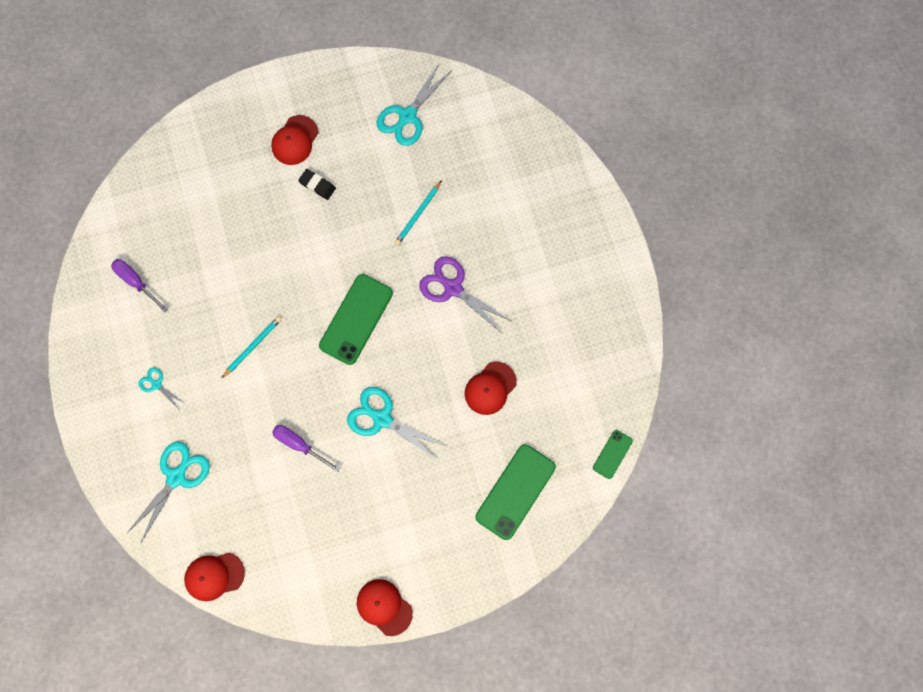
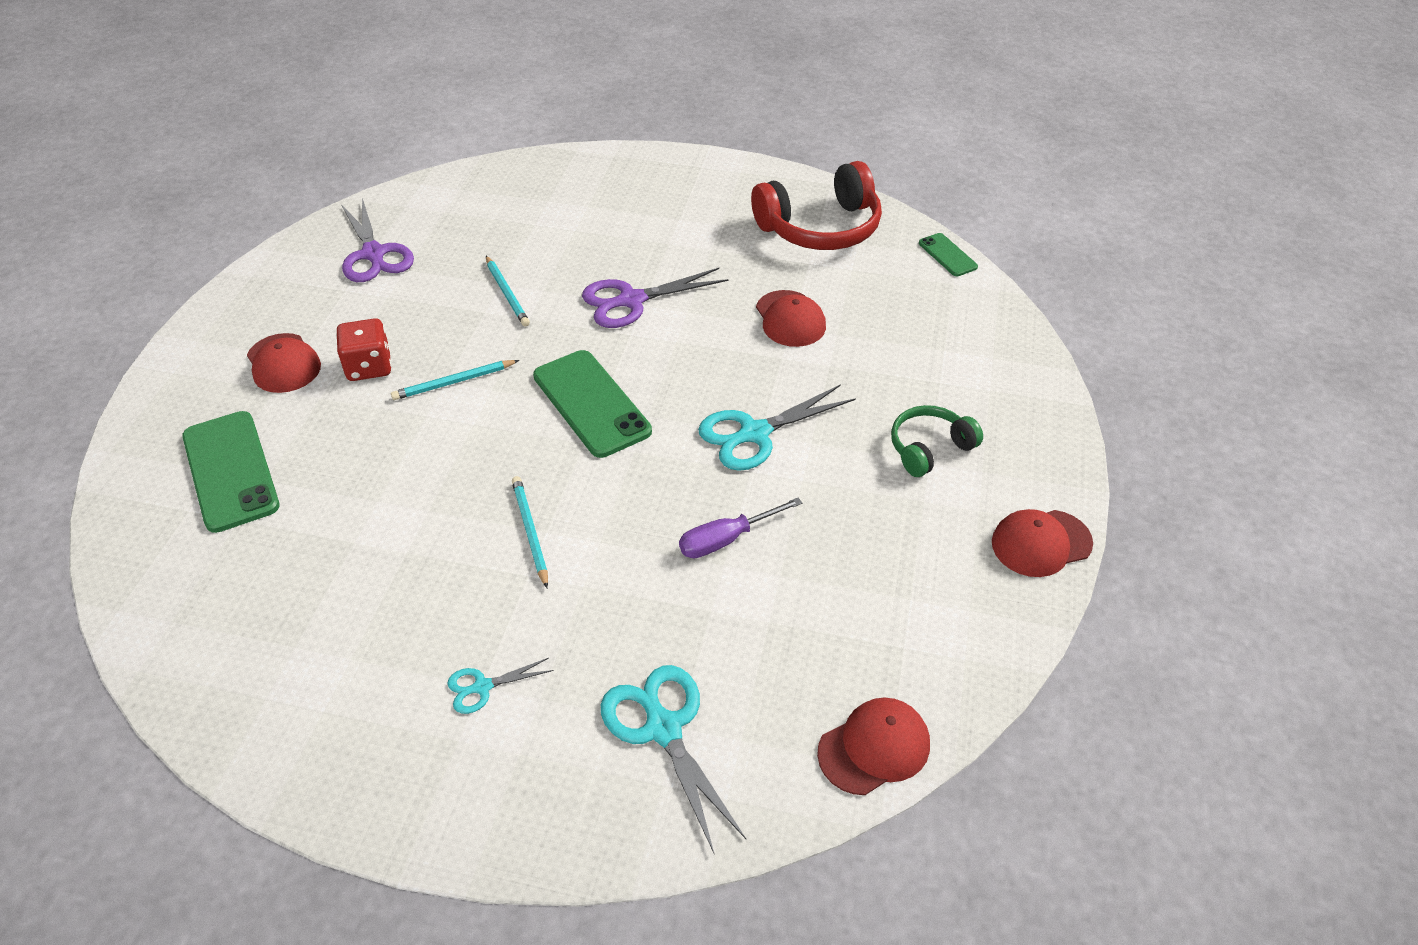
camera: 60 degrees left, 30 degrees down
(136, 282) = (287, 639): purple screwdriver -> none
(214, 576) = (874, 748): red cap -> red cap turned 135 degrees counterclockwise
(317, 185) = (369, 367): black eraser -> red dice
(331, 237) = (454, 382): none -> turquoise pencil
(407, 116) = (374, 254): turquoise scissors -> purple scissors
(423, 519) = (929, 448): none -> green headphones
(515, 491) = (944, 349): green phone -> green phone (230, 471)
(593, 360) = (820, 228): none -> red headphones

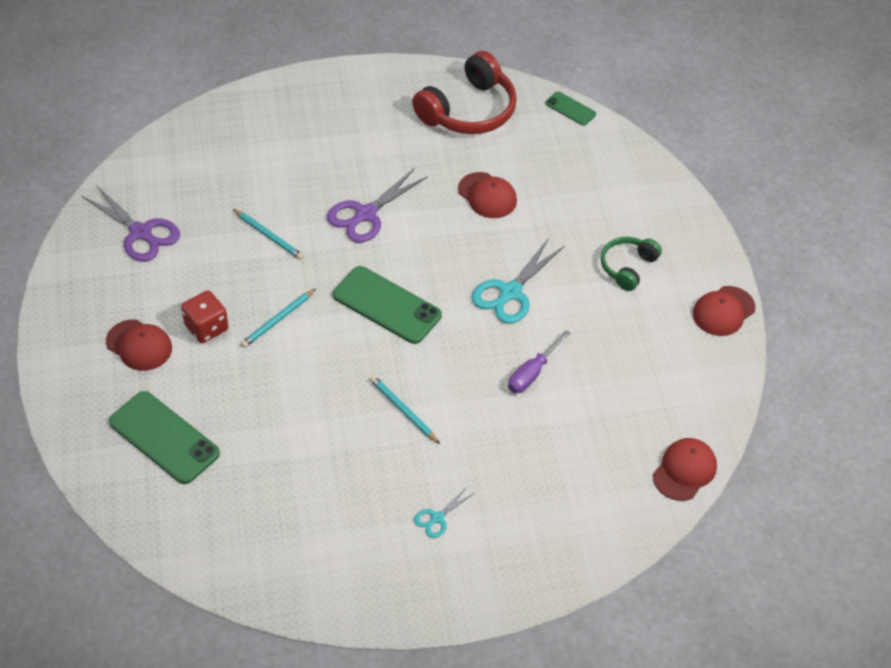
camera: 25 degrees left, 5 degrees up
(663, 728) = (560, 503): turquoise scissors -> none

